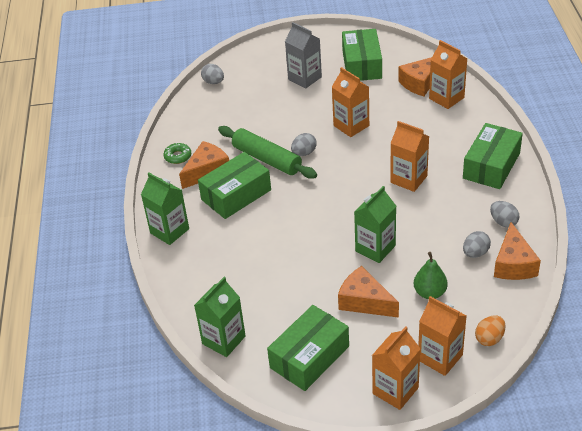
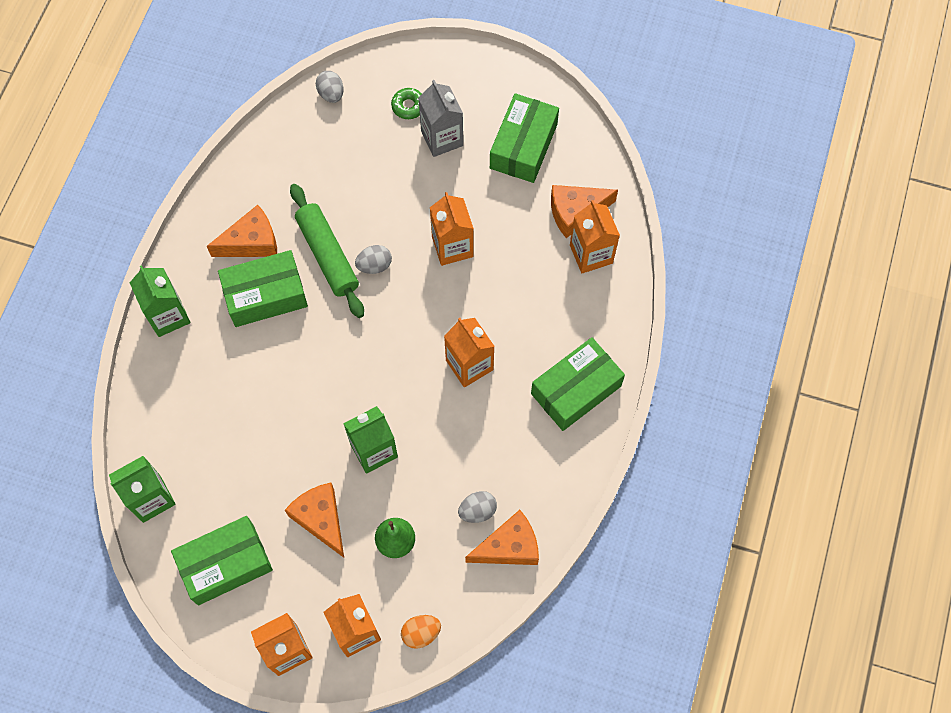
camera: 20 degrees right, 25 degrees up
(178, 156) = (230, 202): green donut -> green donut (408, 106)
(503, 222) = (536, 481): grey egg -> none
(513, 264) = (509, 547): orange cheese -> orange cheese turned 135 degrees counterclockwise

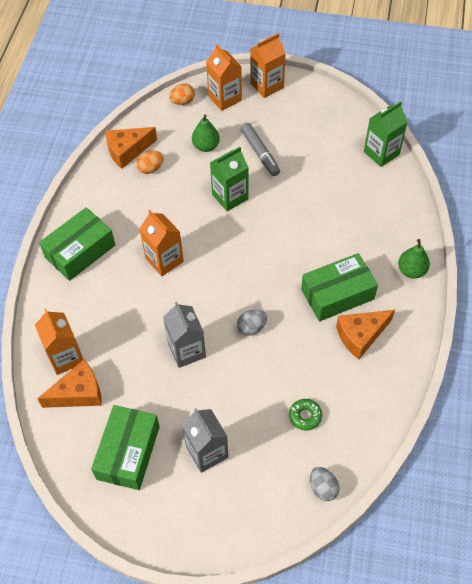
camera: 175 degrees right, 10 degrees down
(168, 316) = (411, 270): green carton -> green pear
(225, 564) = (319, 123): green box -> none
(321, 519) = (260, 153): orange cheese -> grey marker
(328, 255) = (293, 332): green rolling pin -> none
(408, 106) = (244, 483): green donut -> green donut (305, 416)
(452, 246) = (187, 350): orange carton -> grey carton
(477, 511) = (151, 168): grey egg -> orange egg

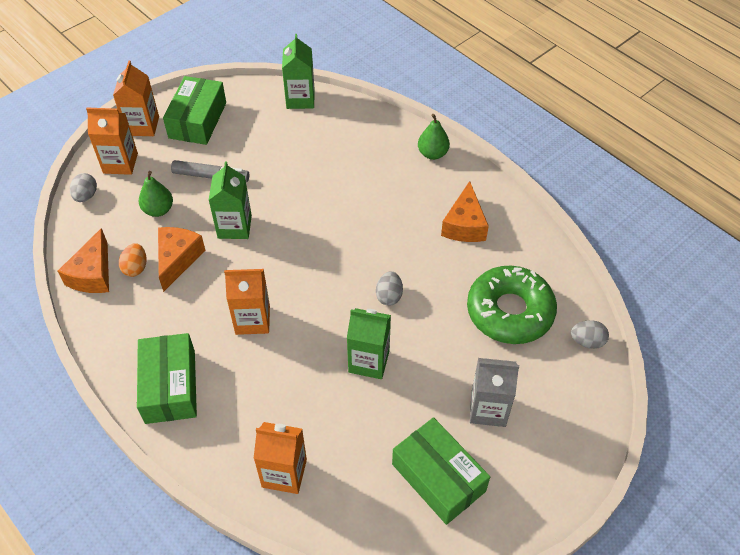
camera: 55 degrees left, 5 degrees down
(78, 393) = (336, 485): orange cheese -> orange cheese (177, 259)
(182, 101) = (86, 196): orange egg -> grey egg
(187, 350) = (369, 361): grey carton -> green carton
(305, 416) = (510, 311): green donut -> green donut, size x2.49
(337, 294) = (411, 215): green box -> green box (198, 120)

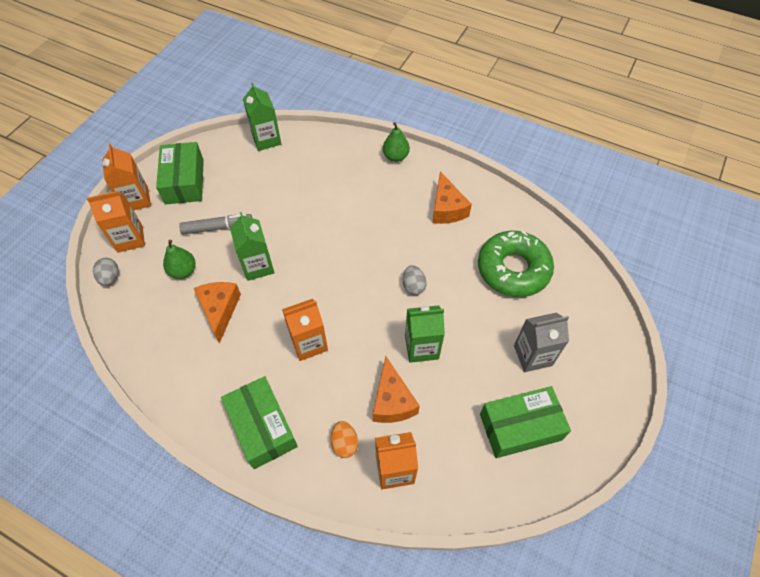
camera: 20 degrees left, 5 degrees up
(93, 274) = (147, 347): orange cheese -> orange cheese (392, 401)
(135, 268) = (184, 329): orange egg -> orange egg (344, 443)
(438, 477) = (520, 427): green box -> green box turned 45 degrees counterclockwise
(587, 341) = (581, 275): grey egg -> none

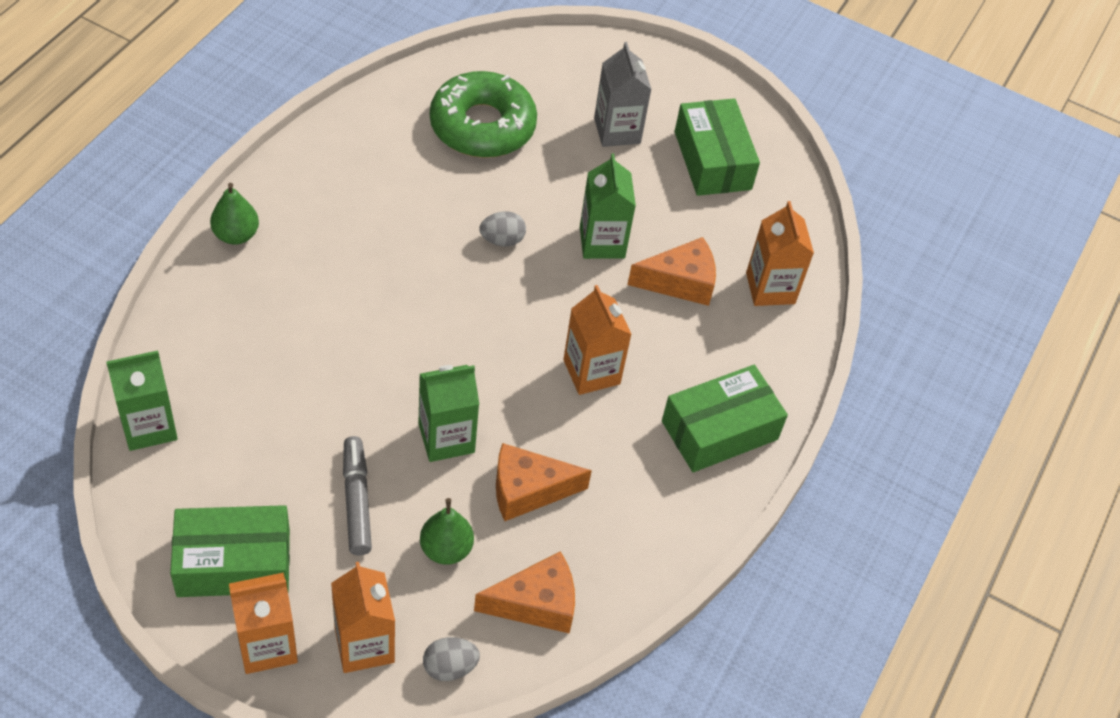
camera: 95 degrees left, 5 degrees down
(344, 443) = (739, 337): orange egg -> none
(446, 208) = (361, 183): orange cheese -> orange cheese (536, 603)

